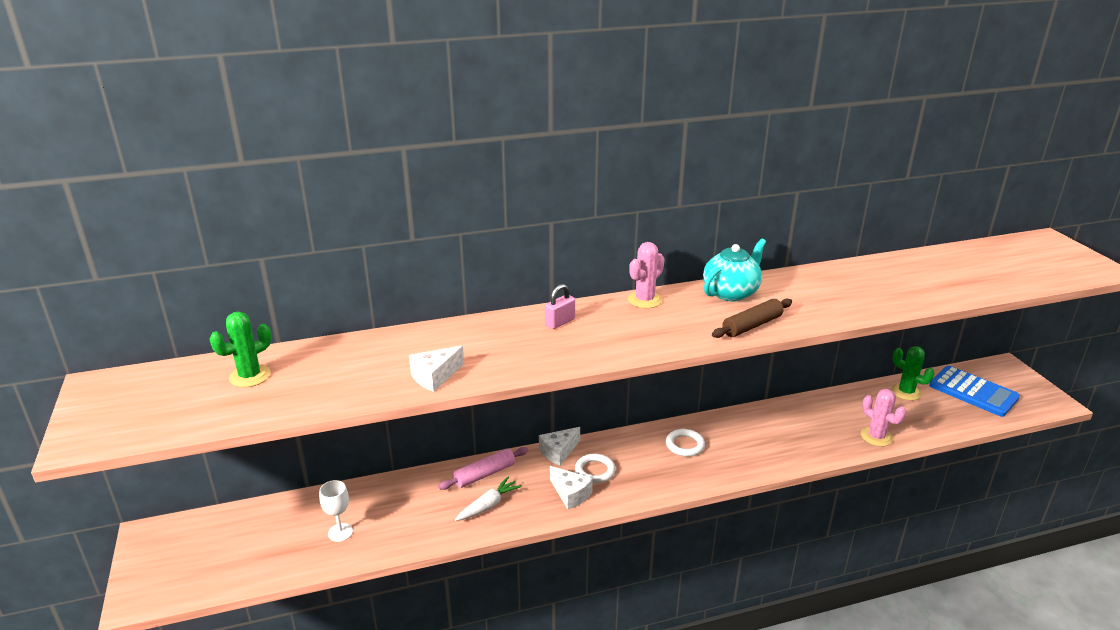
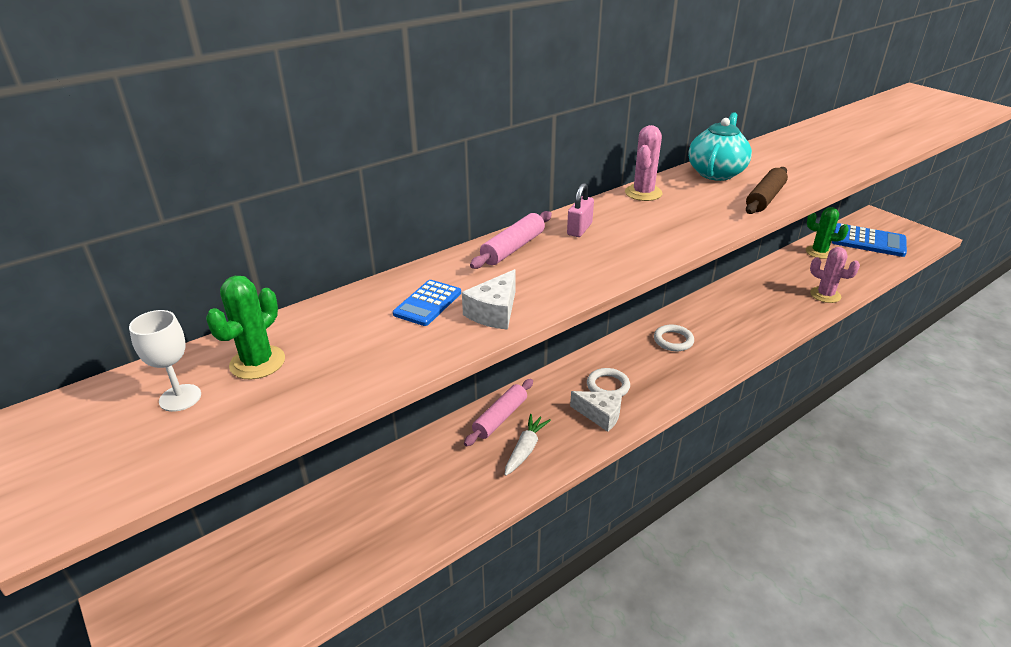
camera: 20 degrees left, 5 degrees up
(340, 532) = (379, 526): white goblet -> white goblet (180, 398)
(393, 359) = (427, 303): none -> blue calculator
(492, 328) = (513, 248): none -> pink rolling pin
(558, 452) = (560, 376): white cheese -> none

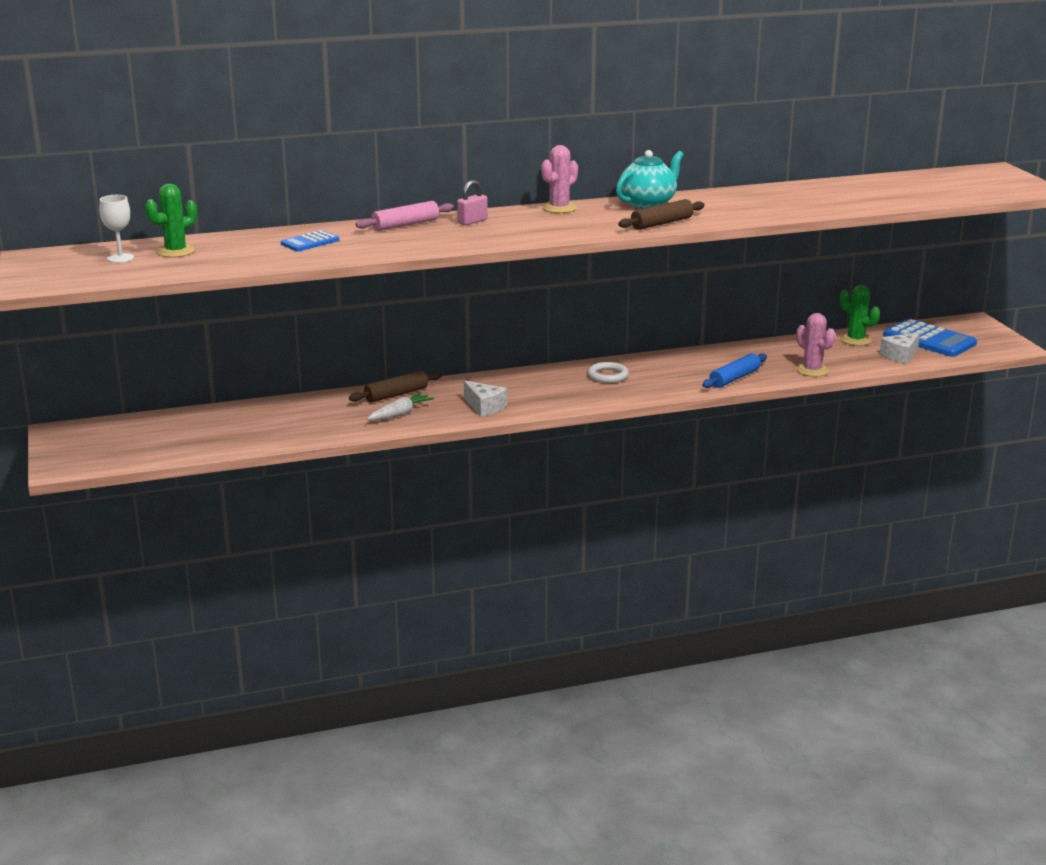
camera: 20 degrees right, 10 degrees down
(494, 312) = (351, 252): white cheese -> white cheese (900, 355)
(500, 418) = (396, 394): pink rolling pin -> brown rolling pin
(608, 386) = (511, 392): white ring -> none
(778, 319) = (734, 378): none -> blue rolling pin

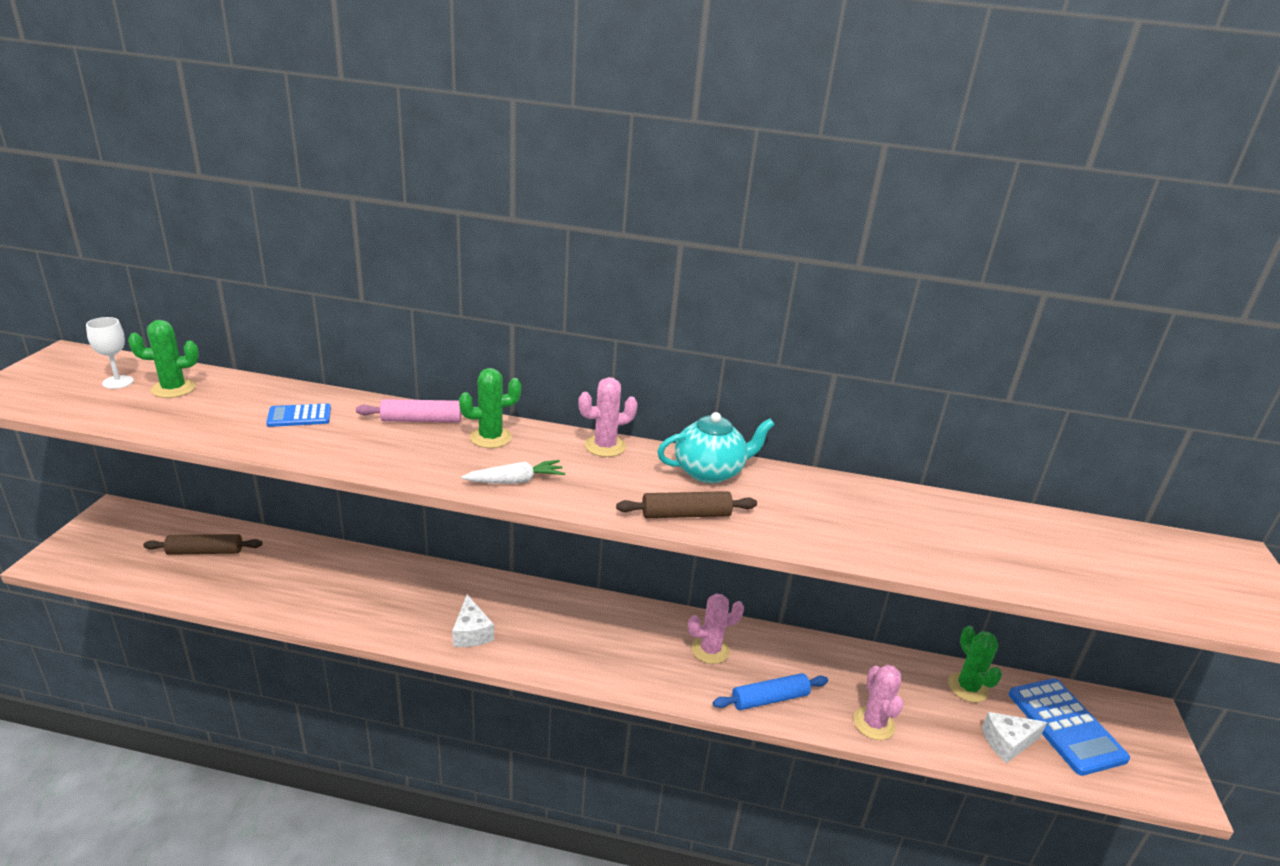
camera: 25 degrees right, 5 degrees up
(396, 394) = (415, 577): brown rolling pin -> brown rolling pin (205, 552)
(400, 414) = (387, 608): white carrot -> white carrot (516, 481)
(472, 221) = (490, 437): pink padlock -> green cactus
(608, 376) = (637, 634): white ring -> none
(669, 369) = (710, 650): none -> pink cactus

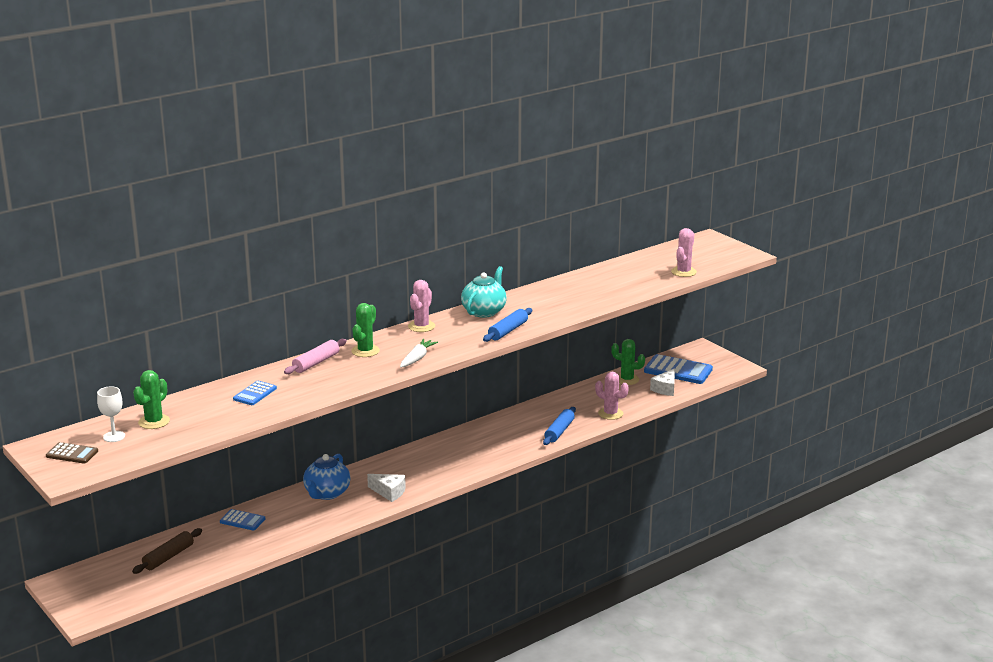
camera: 45 degrees left, 5 degrees down
(57, 377) = (72, 454): none -> brown calculator
(316, 560) = (242, 520): none -> blue calculator
(424, 587) = (327, 493): none -> blue teapot
(686, 514) = (508, 331): brown rolling pin -> blue rolling pin
(710, 650) = (506, 431): pink cactus -> pink cactus (683, 272)

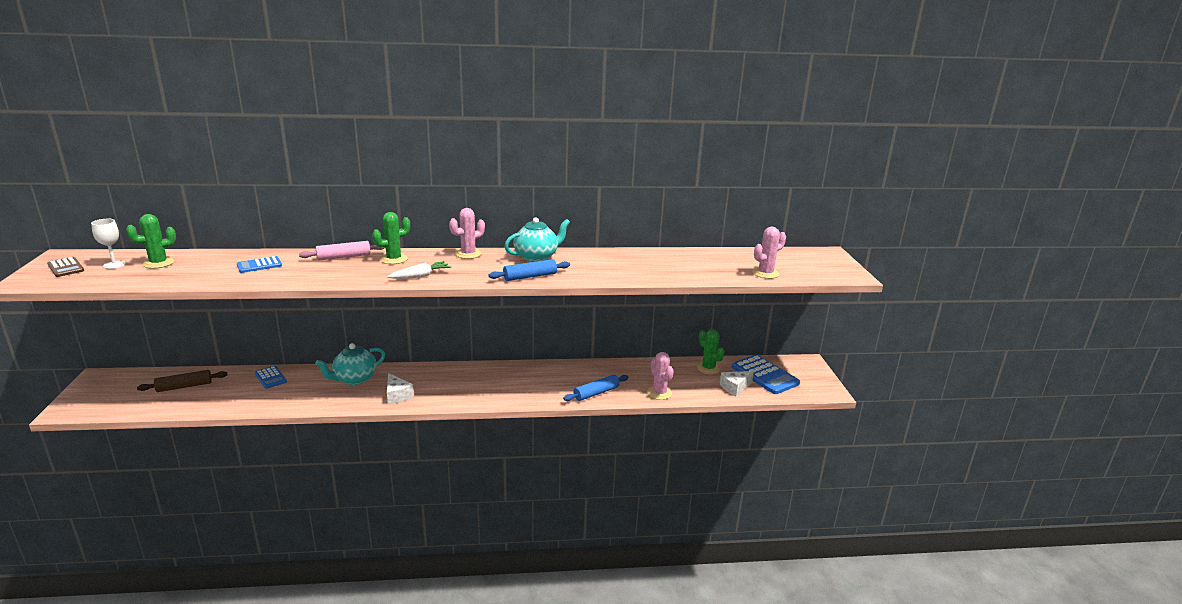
camera: 30 degrees right, 0 degrees up
(327, 493) = (354, 379): blue teapot -> turquoise teapot

